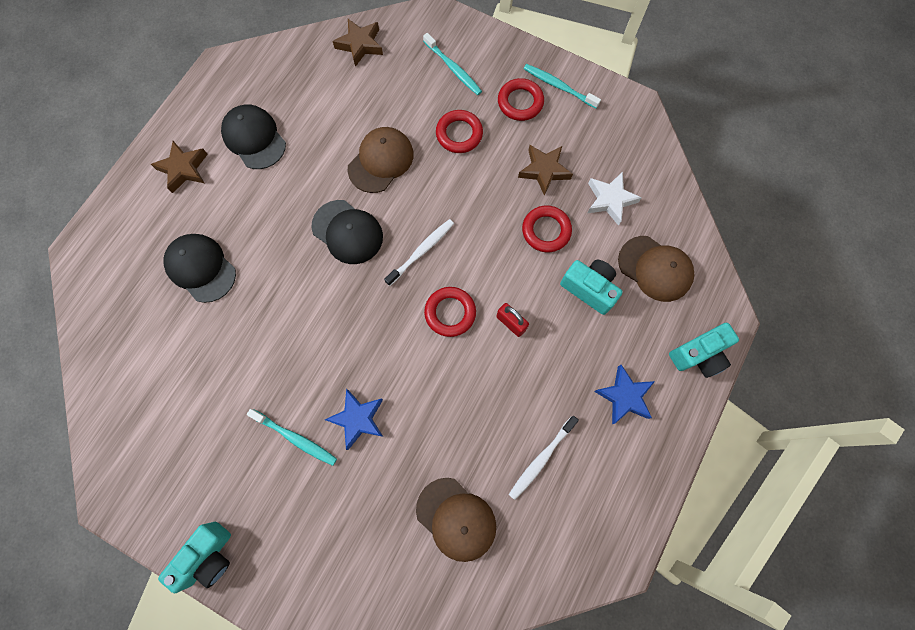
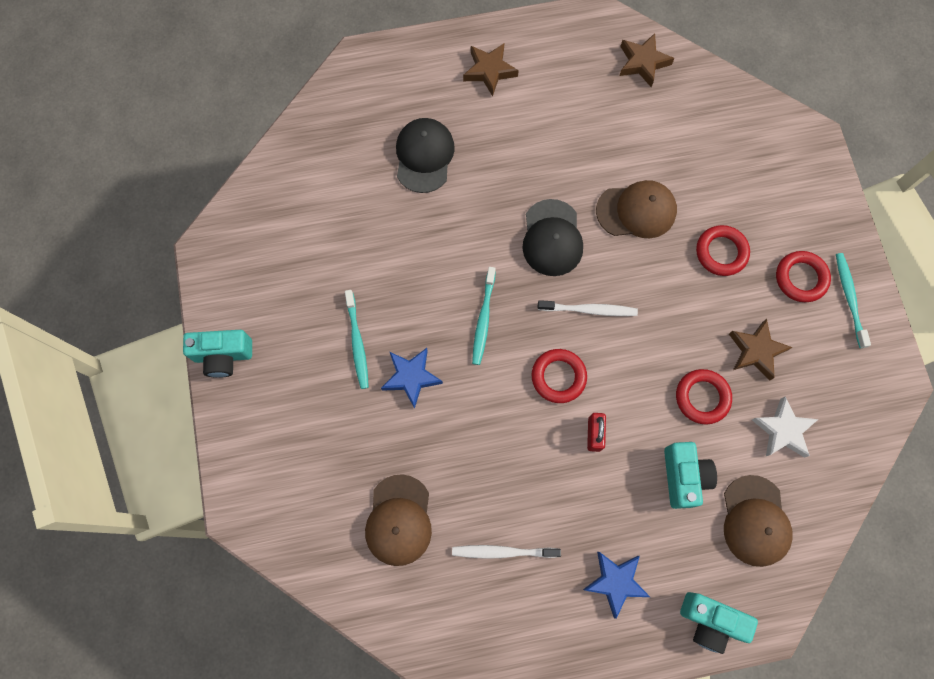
camera: 50 degrees right, 0 degrees up
(254, 138) = (563, 98): black cap -> none
(360, 45) = (724, 104): brown star -> brown star (643, 62)
(453, 69) = (777, 196): turquoise toothbrush -> turquoise toothbrush (483, 319)

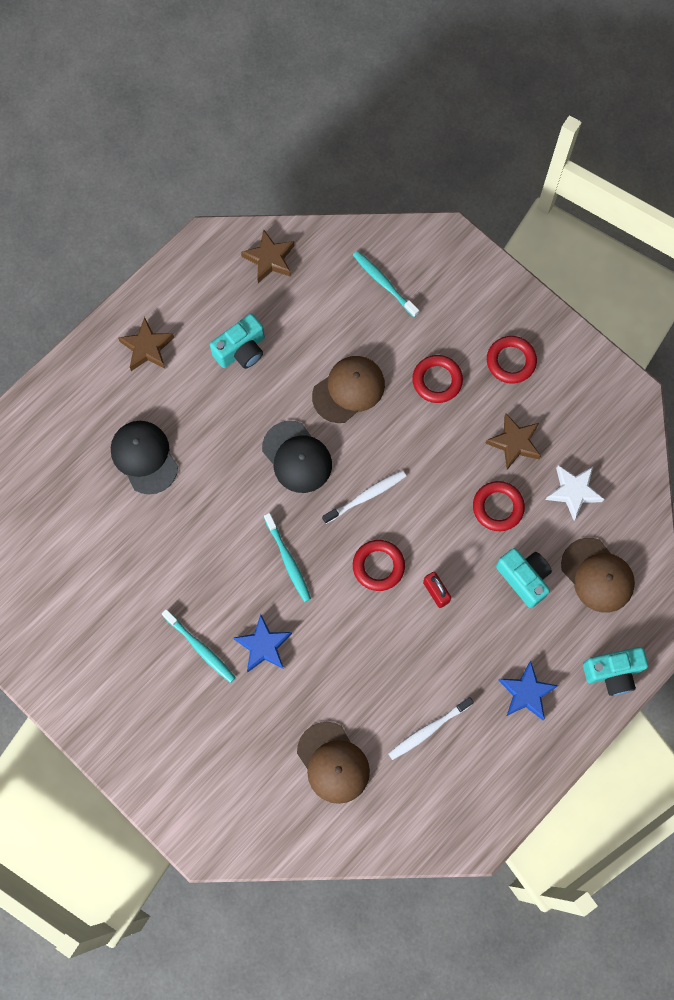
camera: 35 degrees left, 0 degrees up
(223, 356) = (98, 734): turquoise camera -> turquoise camera (241, 350)
(849, 298) = (557, 353): turquoise toothbrush -> turquoise toothbrush (383, 283)

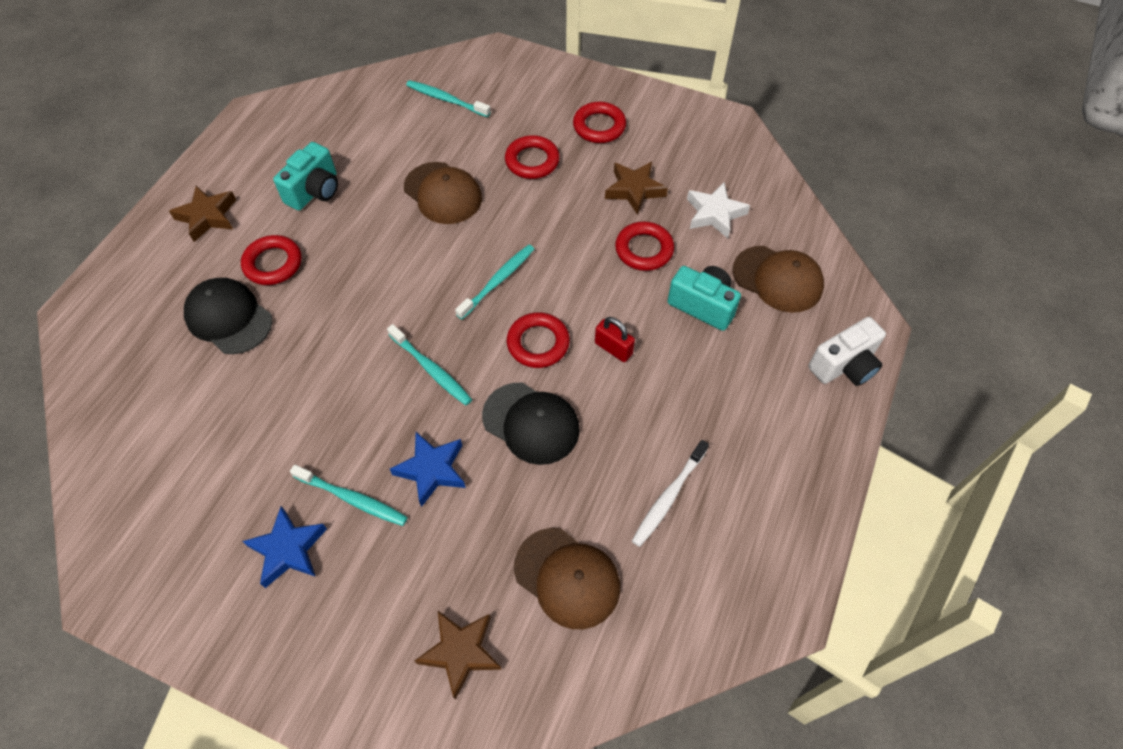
camera: 20 degrees left, 15 degrees down
(190, 415) = (273, 263): none -> red ring
(269, 259) = (322, 110): brown star -> brown star (461, 652)
(297, 457) = (407, 267): black cap -> black cap (531, 423)
(348, 390) = (443, 193): brown cap -> brown cap turned 105 degrees clockwise
(366, 496) = (498, 281): white toothbrush -> turquoise toothbrush
(526, 693) = (762, 418): blue star -> blue star (288, 549)
(613, 672) = (844, 366): turquoise camera -> white camera

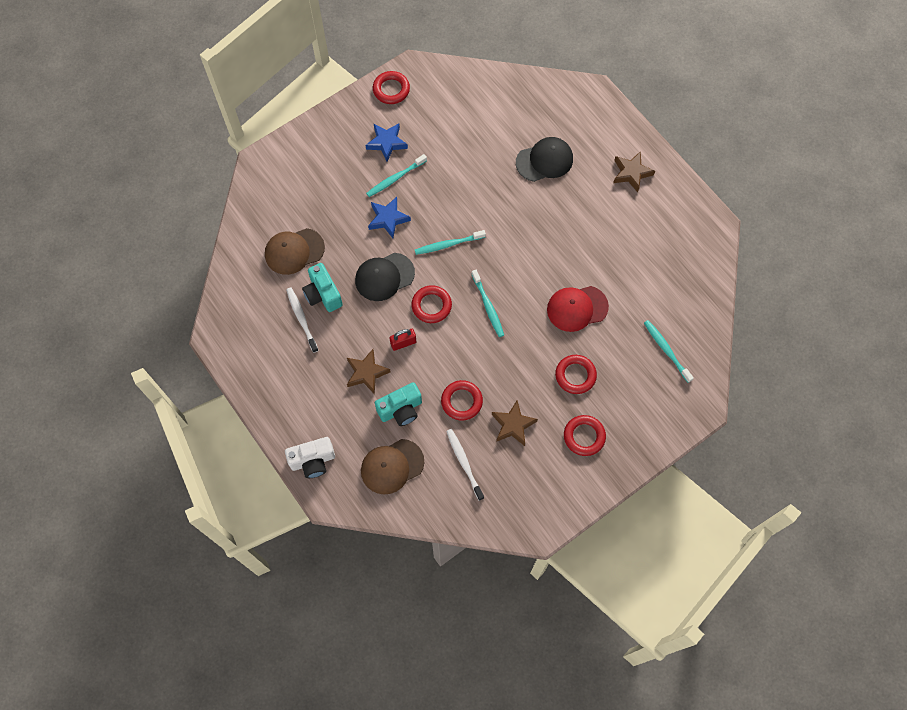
camera: 120 degrees right, 10 degrees up
(273, 263) = (572, 195): red ring -> red ring (391, 90)
(315, 191) = (620, 237): turquoise camera -> turquoise camera (323, 294)
(443, 193) = (577, 308): brown cap -> red cap
(446, 99) = (666, 350): turquoise toothbrush -> turquoise toothbrush turned 90 degrees counterclockwise
(461, 652) = (292, 192): brown star -> brown star (366, 373)
(714, 214) = (464, 463): white star -> white toothbrush
(844, 366) = (313, 461): white camera -> white camera turned 105 degrees counterclockwise

